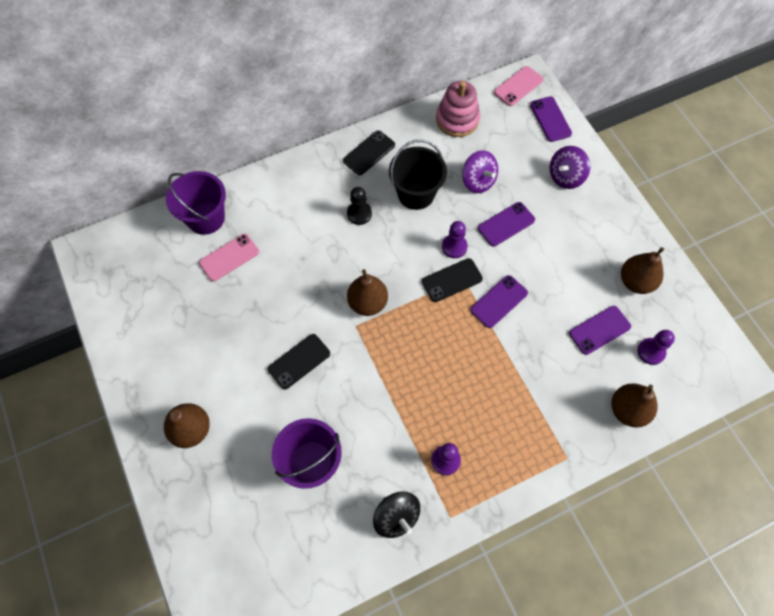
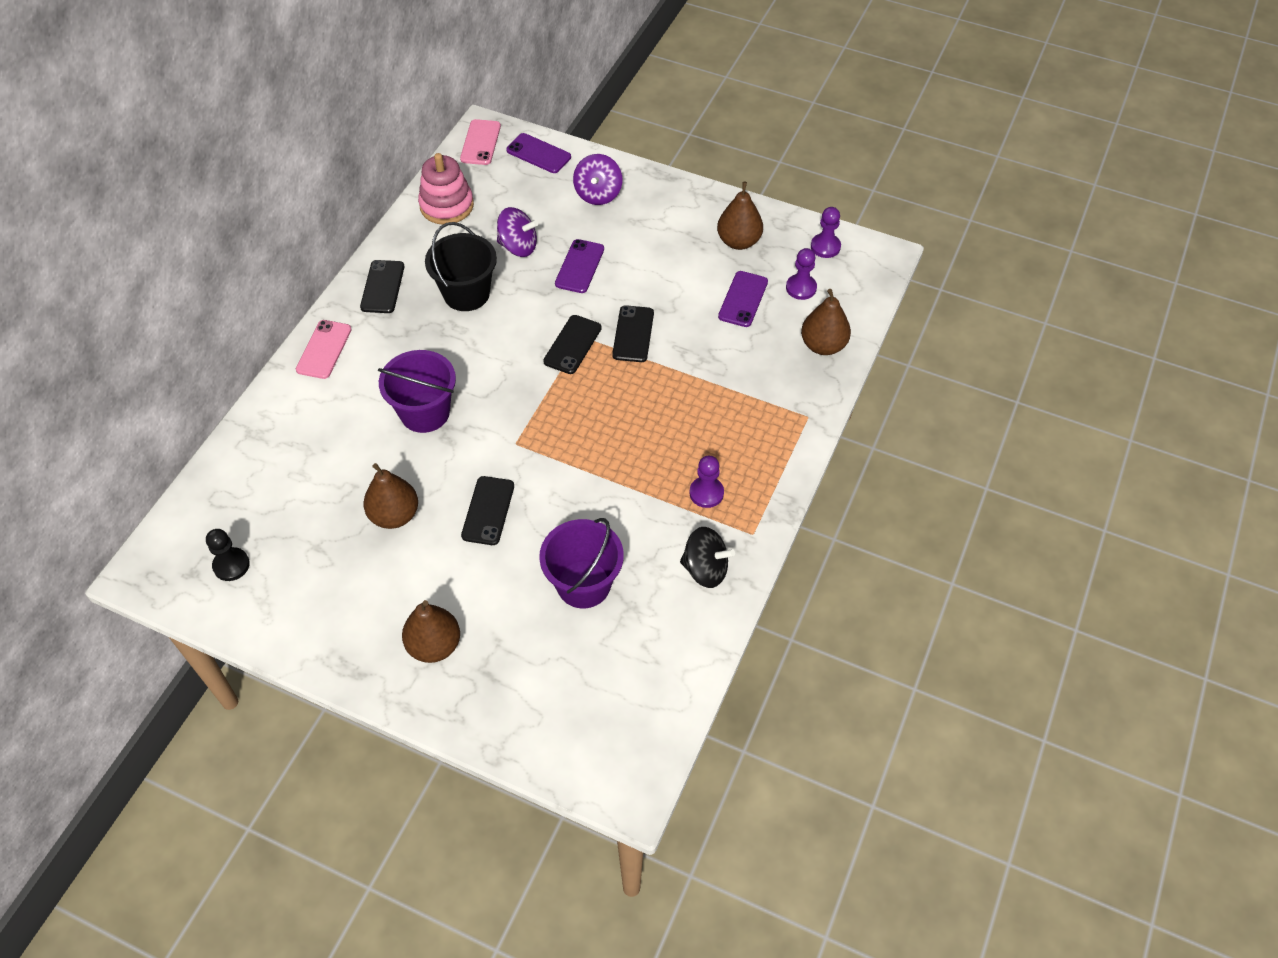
camera: 40 degrees left, 10 degrees down
(206, 218) = (258, 453): purple bucket -> purple bucket (425, 412)
(229, 257) = (322, 471): pink phone -> pink phone (324, 349)
(359, 214) = (425, 346): black pawn -> black pawn (231, 565)
(368, 303) = (509, 416): brown pear -> brown pear (394, 515)
(454, 247) = (548, 315): purple pawn -> purple pawn (825, 247)
(499, 301) = (633, 334): purple phone -> black phone

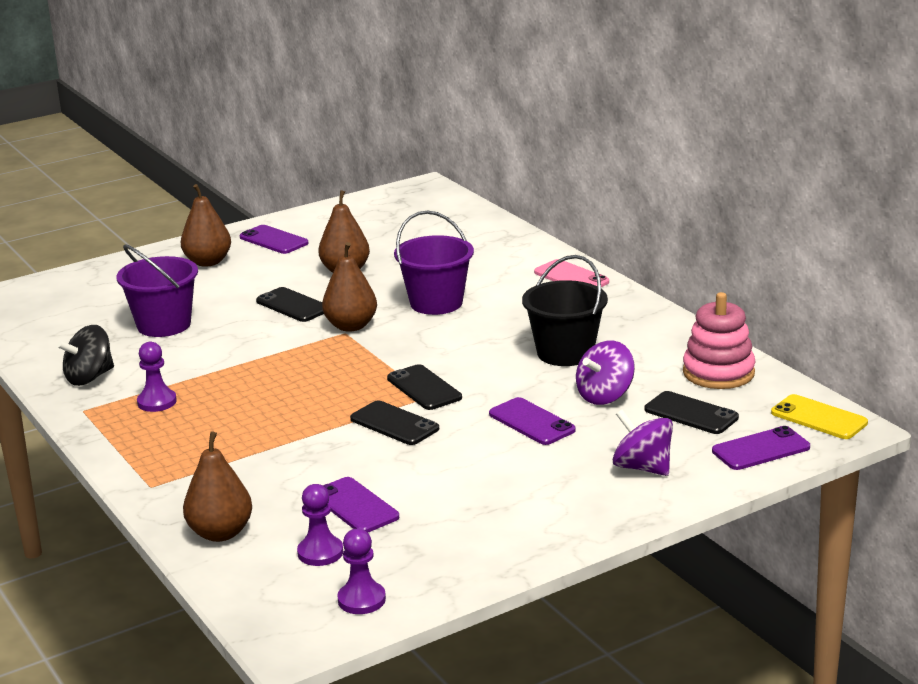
camera: 125 degrees right, 30 degrees down
(231, 565) = (387, 212): black pawn -> none
(352, 622) = (274, 240): none -> purple phone
(382, 287) = (625, 316): black phone -> black phone (691, 414)
(480, 142) = (819, 418): pink phone -> yellow phone
(738, 241) = (449, 537): brown pear -> brown pear (351, 326)

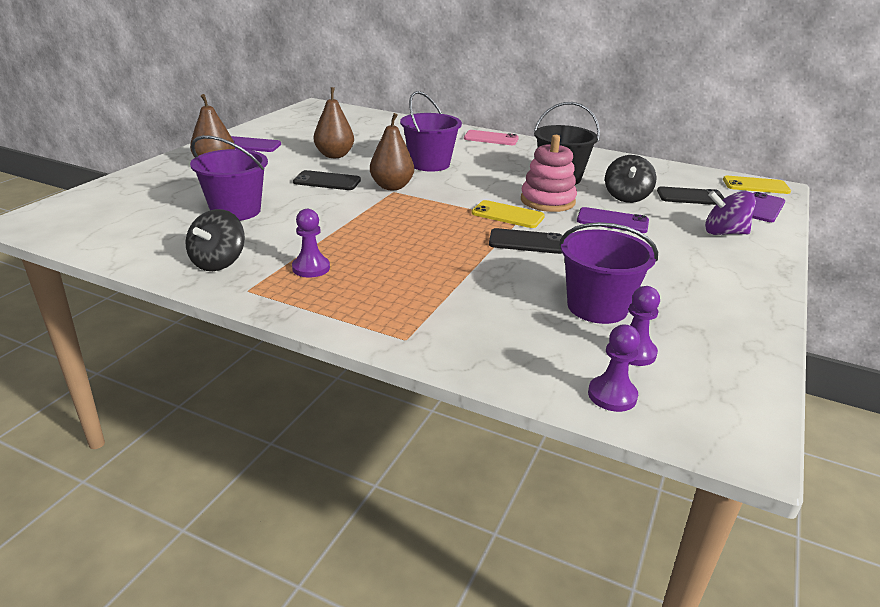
camera: 35 degrees left, 5 degrees up
(220, 533) = (529, 362): brown pear -> none
(355, 506) = (597, 307): purple phone -> purple bucket
(361, 600) = (728, 382): purple pawn -> purple pawn (612, 395)
(424, 388) = (507, 215): black phone -> yellow phone
(605, 396) = (626, 197): purple spinning top -> black spinning top
(718, 373) = (663, 173): pink stacking toy -> pink stacking toy (547, 201)

